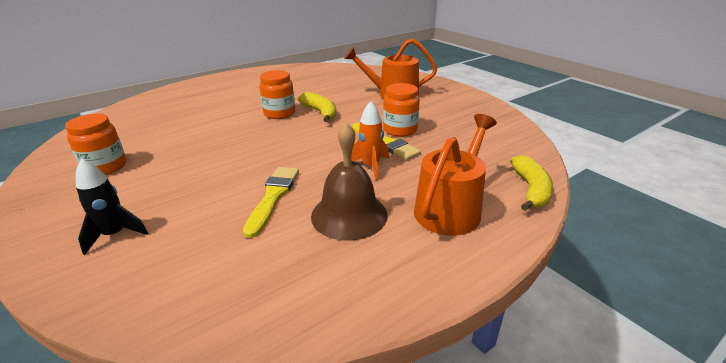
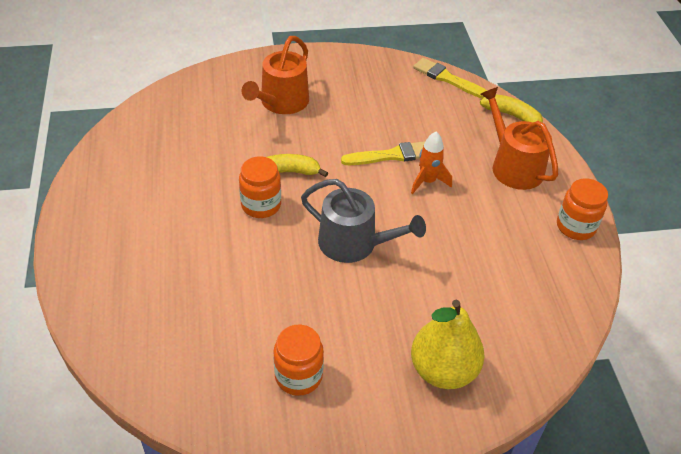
camera: 65 degrees left, 15 degrees up
(115, 235) = (443, 370): black rocket -> yellow pear
(263, 153) = (354, 243): none -> grey watering can
(273, 197) = (441, 257): yellow brush -> yellow brush (447, 79)
(349, 215) = (492, 221): brown bell -> none
(400, 130) = (371, 135): orange jar -> orange jar (575, 226)

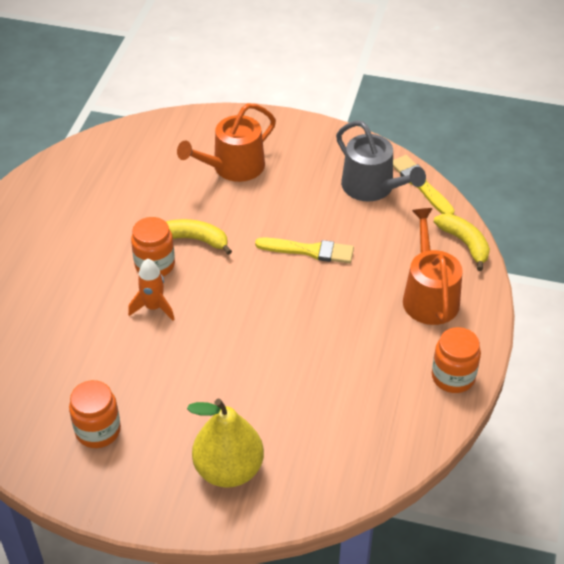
camera: 25 degrees right, 0 degrees up
(354, 243) = (219, 327): grey watering can -> grey watering can (372, 187)
(427, 181) = (329, 287): orange rocket -> orange rocket (154, 307)

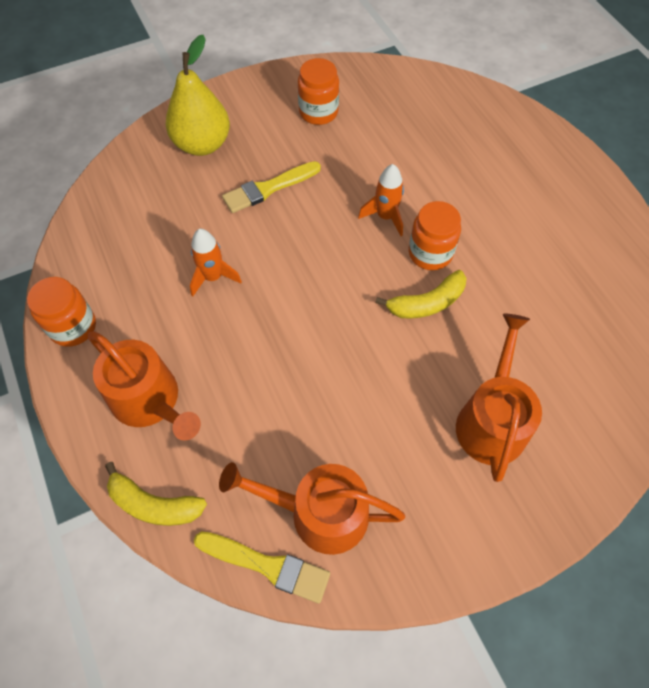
camera: 140 degrees right, 15 degrees up
(309, 251) = (311, 369): yellow brush -> yellow brush (268, 188)
(321, 347) = (213, 277): none -> orange rocket
(372, 187) = (319, 513): grey watering can -> orange watering can

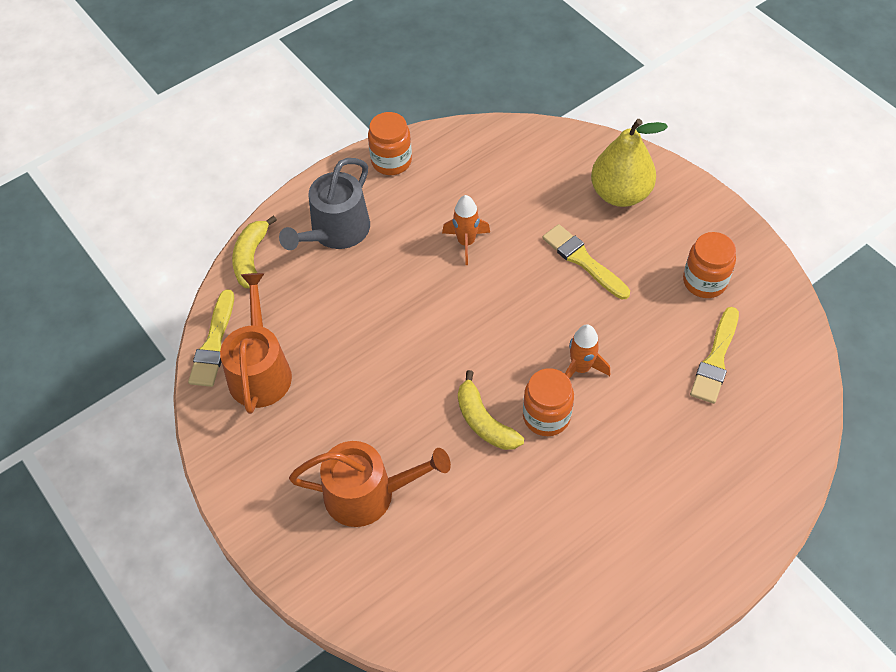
camera: 80 degrees right, 5 degrees down
(150, 401) = (336, 231): orange watering can -> grey watering can
(398, 125) = (715, 359): none -> yellow brush

